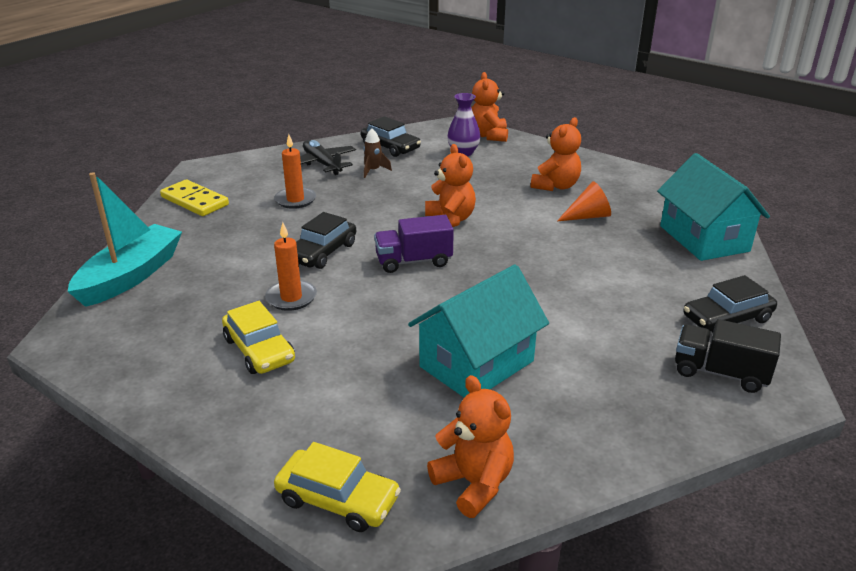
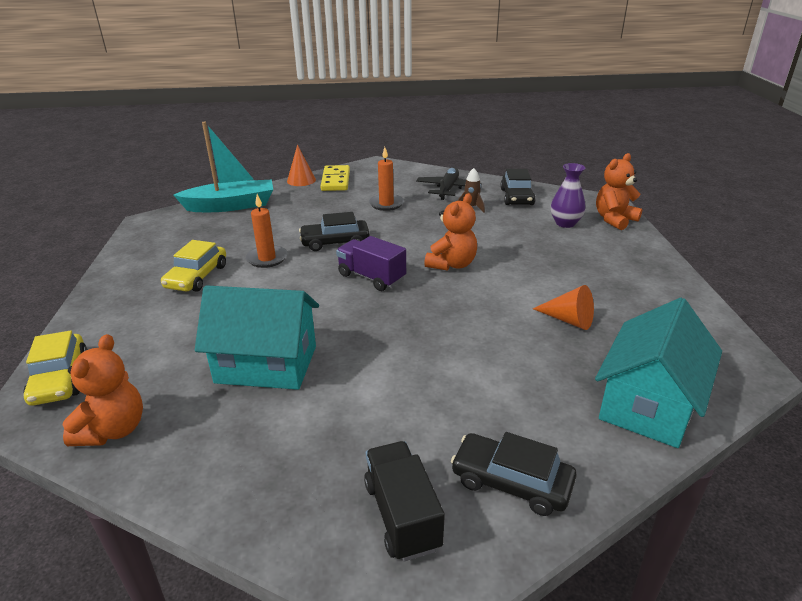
camera: 50 degrees right, 0 degrees up
(154, 217) = (301, 180): none -> orange cone
(555, 186) = (591, 283): orange teddy bear -> none

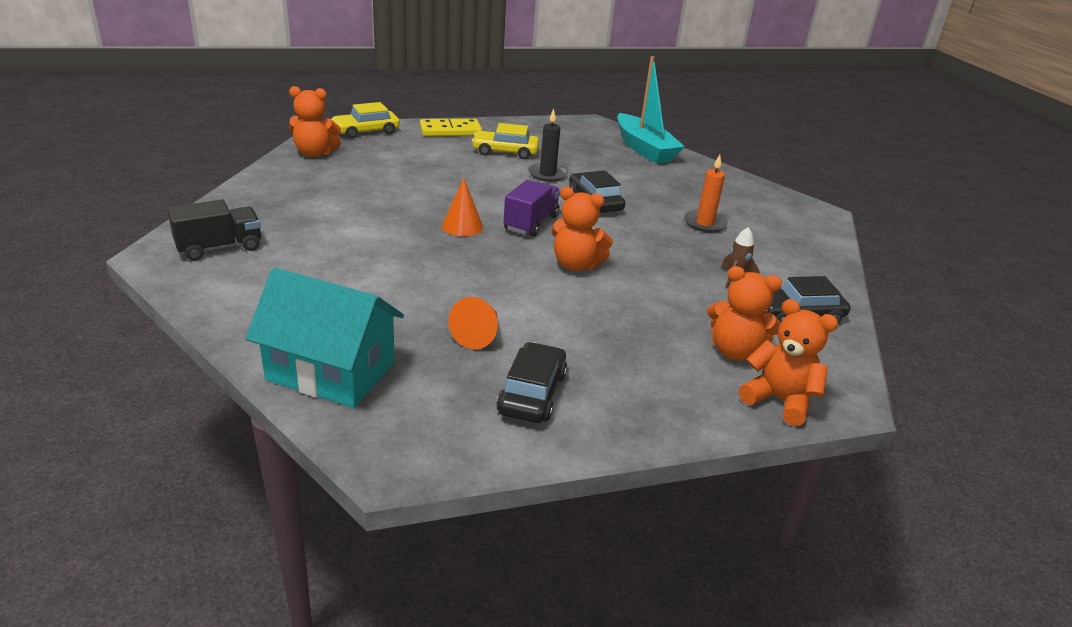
camera: 75 degrees right, 0 degrees up
(266, 364) = (385, 190): turquoise house -> none
(267, 258) = (547, 174): orange candle -> black candle
(301, 180) = (731, 174): orange cone -> orange cone (462, 226)
(336, 180) = (747, 192): yellow domino -> yellow domino (450, 131)
(448, 189) = (781, 262): black plane -> none
(511, 482) = (241, 290): black car -> black car (532, 393)
(565, 223) = (735, 351): purple vase -> orange teddy bear

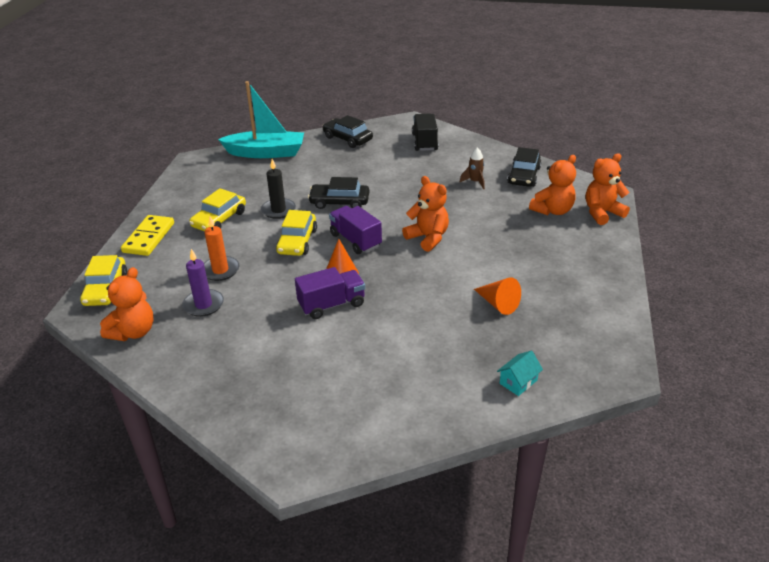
camera: 60 degrees left, 5 degrees up
(219, 248) = (300, 422): black truck -> black truck (424, 142)
(331, 371) = (518, 382): turquoise house -> turquoise house, size x0.41
(369, 172) = (203, 305): none -> purple candle
(407, 230) = (331, 305): none -> purple truck
(502, 193) = (297, 241): none -> yellow car
(532, 393) = (570, 298): black car -> black car (347, 138)
(576, 265) = (428, 238): orange teddy bear -> orange teddy bear turned 90 degrees counterclockwise
(704, 223) = (400, 168): orange candle -> orange candle (220, 270)

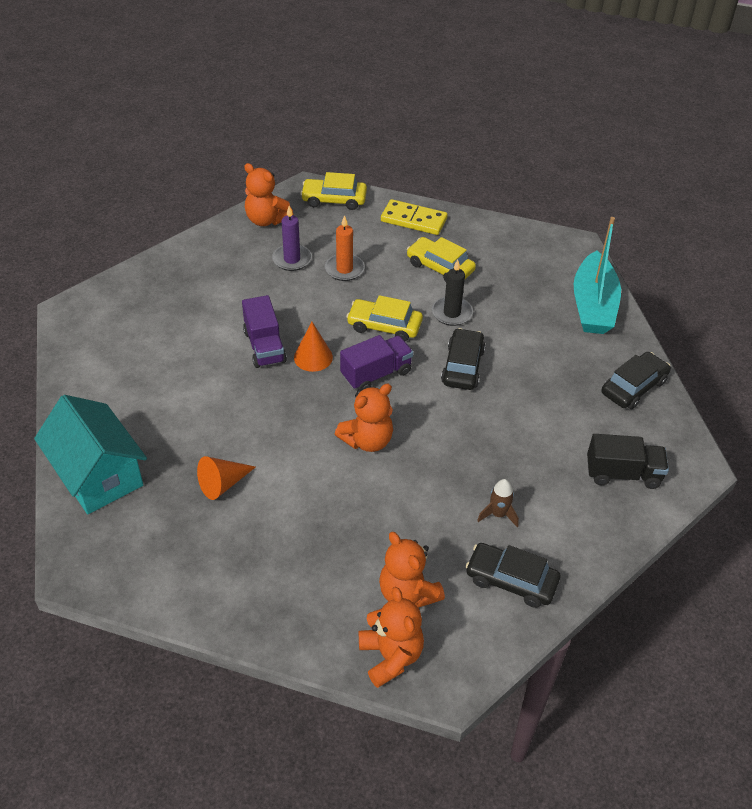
camera: 95 degrees right, 10 degrees up
(518, 382) = (98, 474): turquoise house -> turquoise house, size x2.43

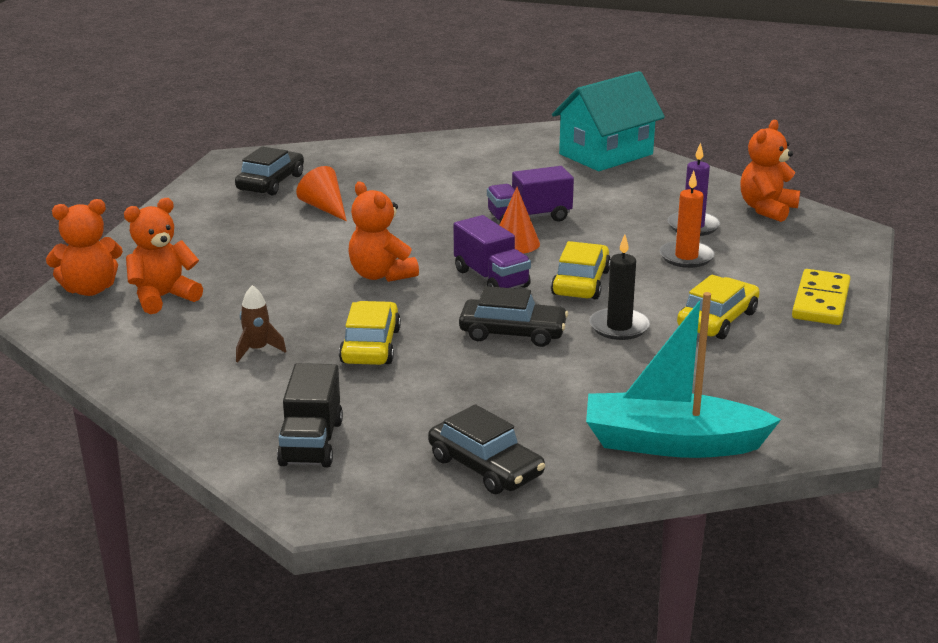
camera: 90 degrees right, 20 degrees down
(98, 474) = (342, 158): turquoise house -> turquoise house (606, 154)
(334, 200) = (836, 247): yellow car -> yellow car (371, 346)
(511, 580) = (160, 355): black car -> black car (271, 183)

